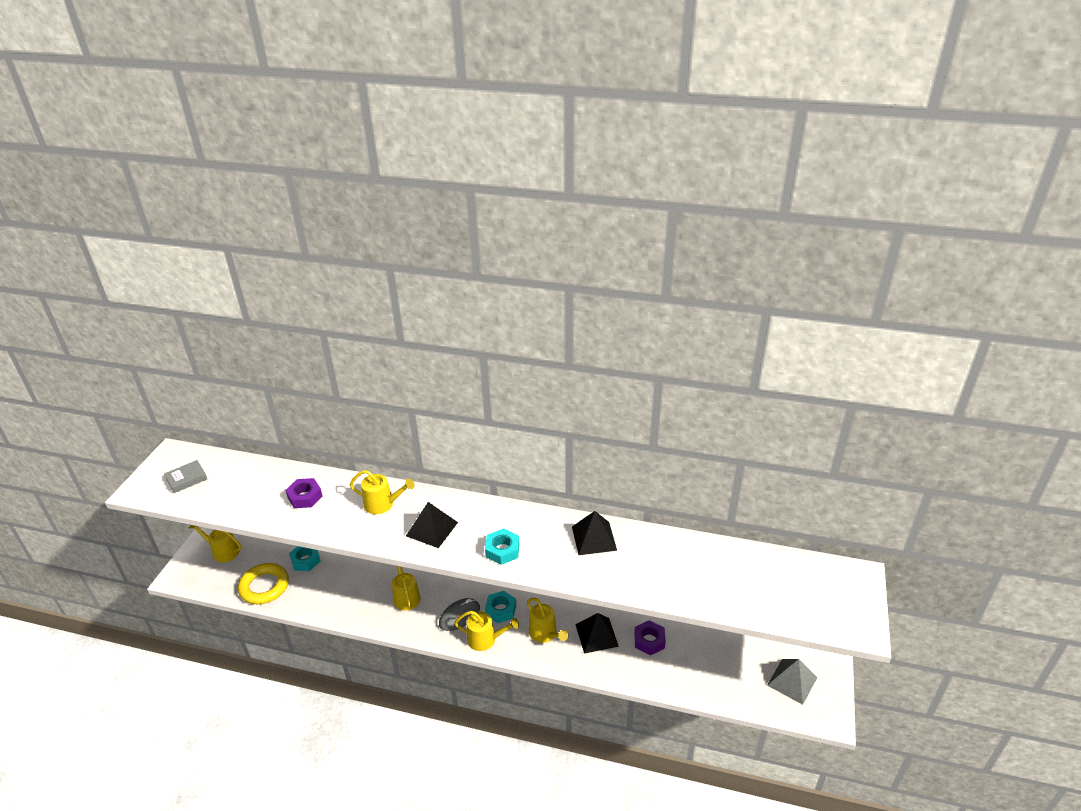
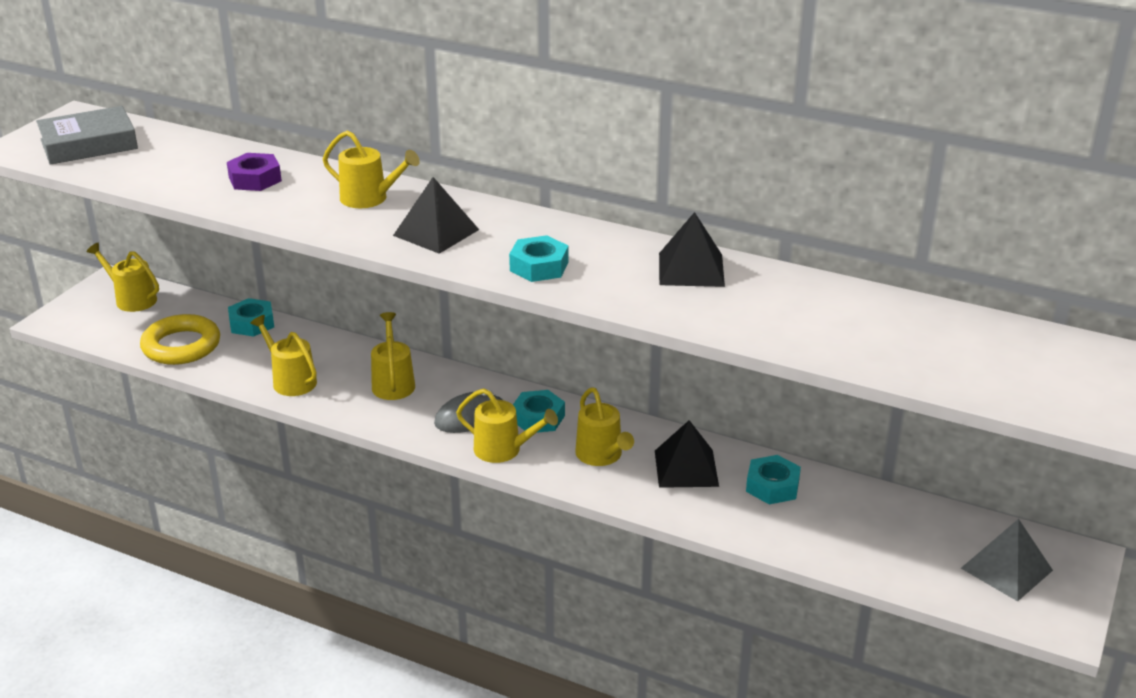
camera: 10 degrees right, 5 degrees down
(187, 479) = (89, 144): grey book -> grey book, size x1.65
(341, 604) = (291, 380): none -> yellow watering can
(649, 641) = (772, 486): purple nut -> turquoise nut

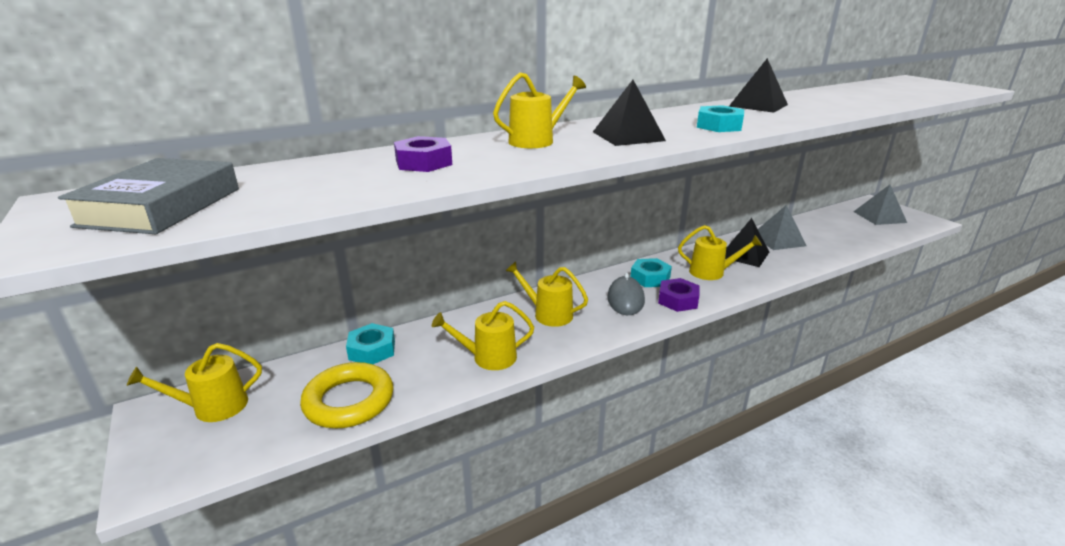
camera: 55 degrees left, 5 degrees down
(503, 450) = (678, 300): yellow watering can -> purple nut
(772, 486) = (778, 240): turquoise nut -> grey pyramid

